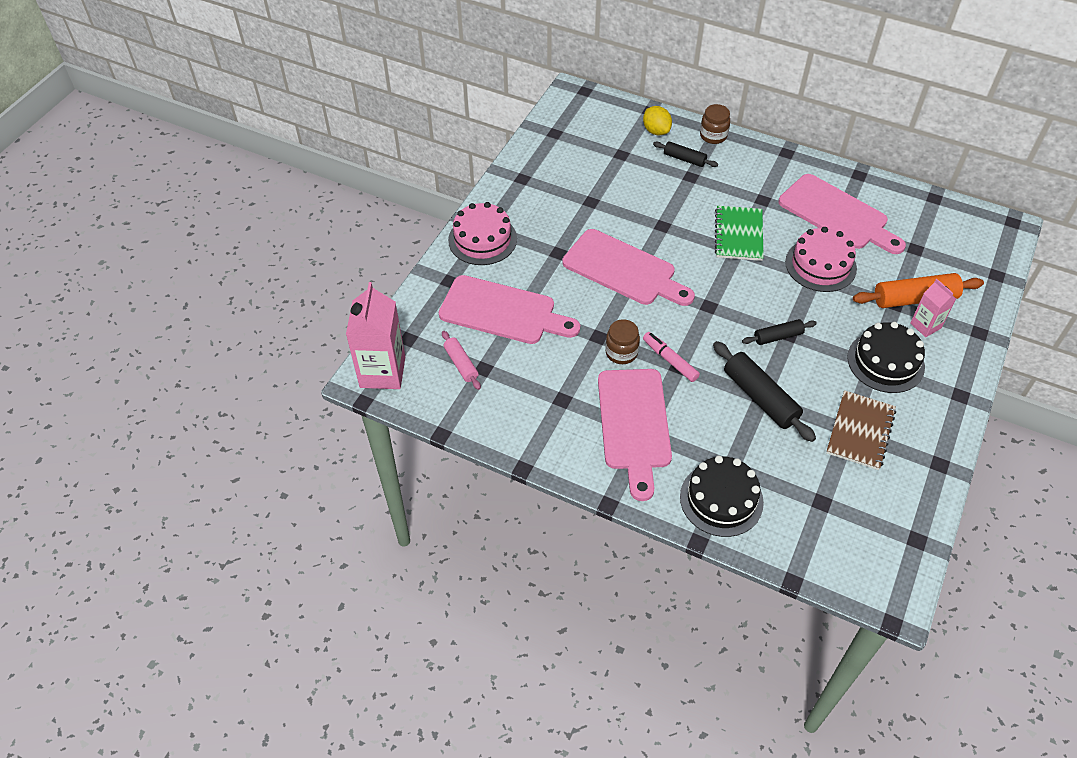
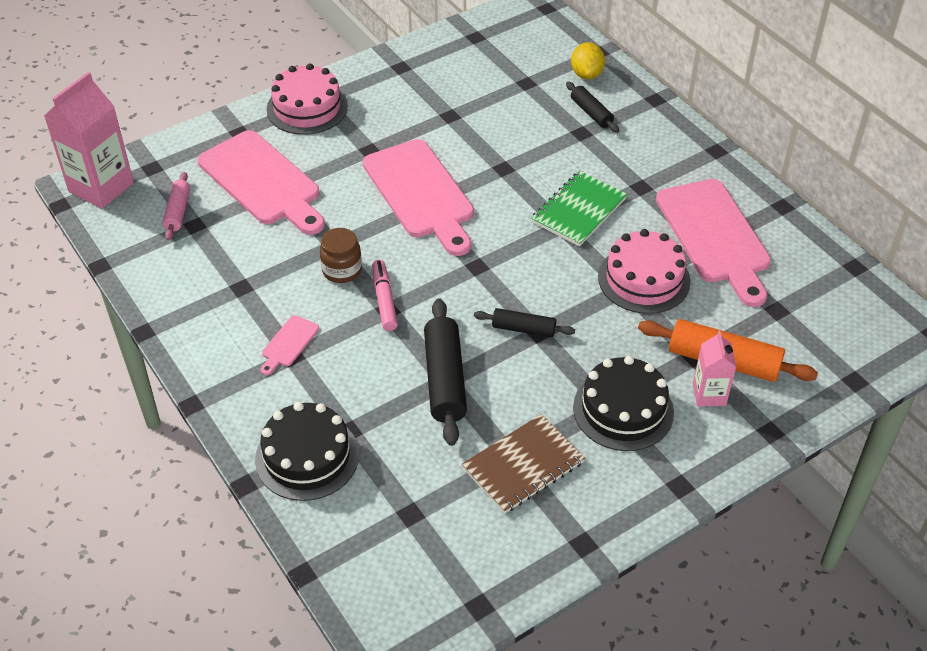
camera: 30 degrees right, 5 degrees down
(634, 424) = (289, 343): pink cutting board -> pink cutting board, size x0.42
(713, 136) = (646, 102): brown jar -> none

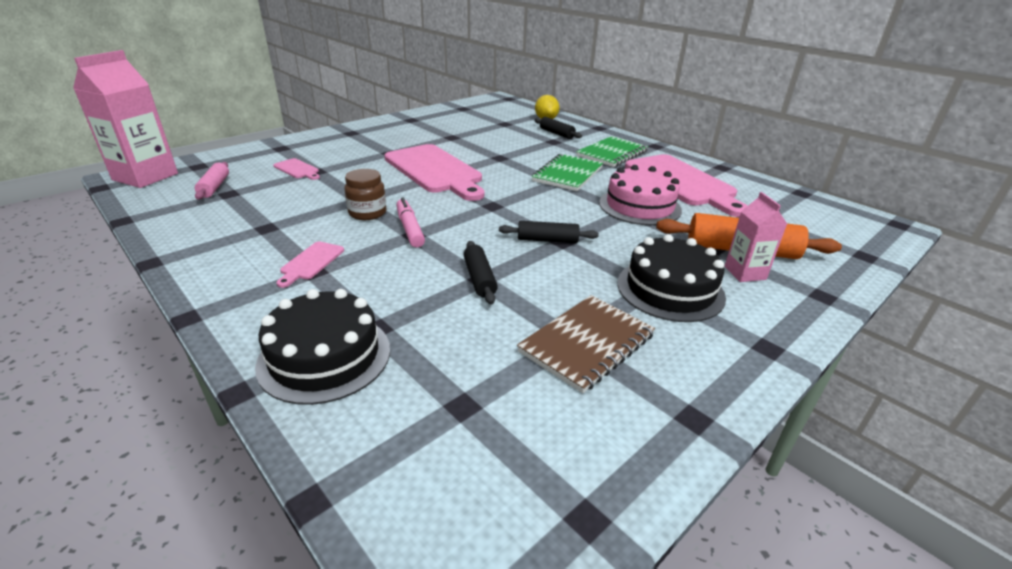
camera: 10 degrees left, 15 degrees down
(263, 181) = (297, 169): pink cutting board -> pink cutting board, size x0.42
(307, 108) = (339, 136): pink cake -> none
(444, 379) = (479, 279): black rolling pin -> black rolling pin, size x0.58
(650, 167) = (612, 154): none -> green notebook

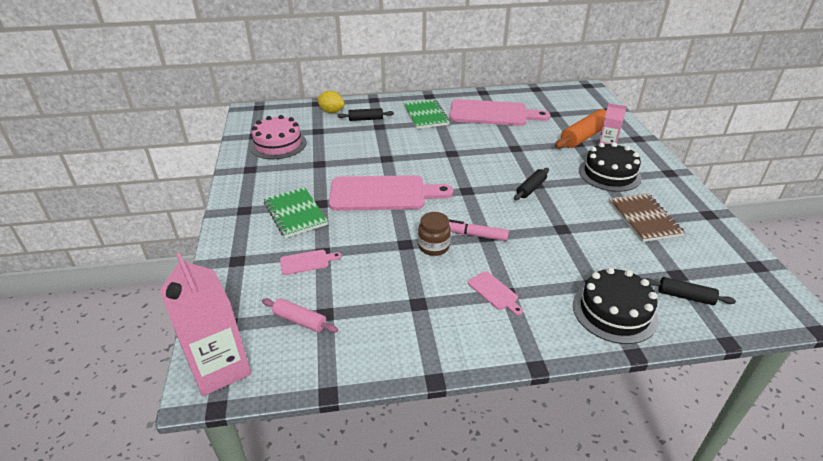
camera: 55 degrees left, 5 degrees up
(479, 279) = (561, 229): black rolling pin -> black rolling pin (685, 296)
(567, 174) = (443, 144): green notebook -> green notebook (295, 214)
(639, 206) = (512, 141): pink cake -> pink cake (278, 144)

